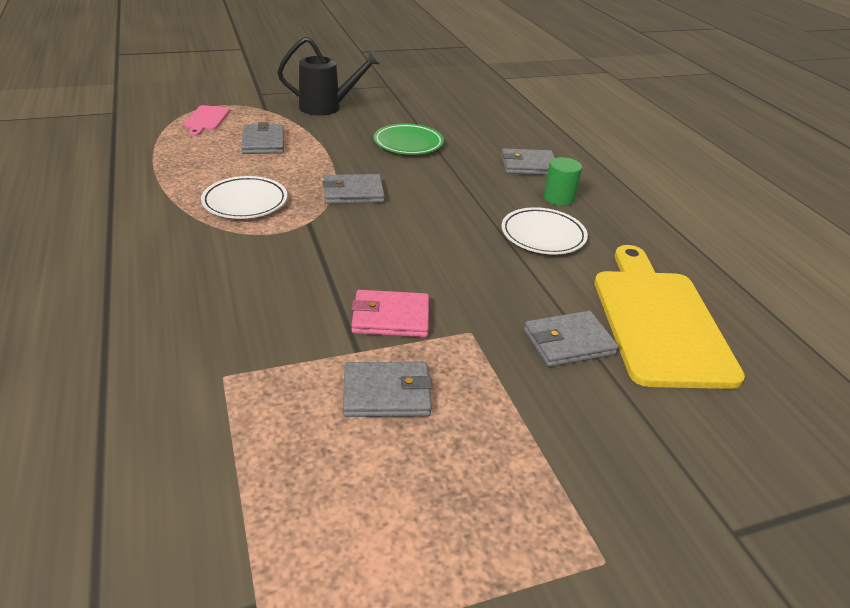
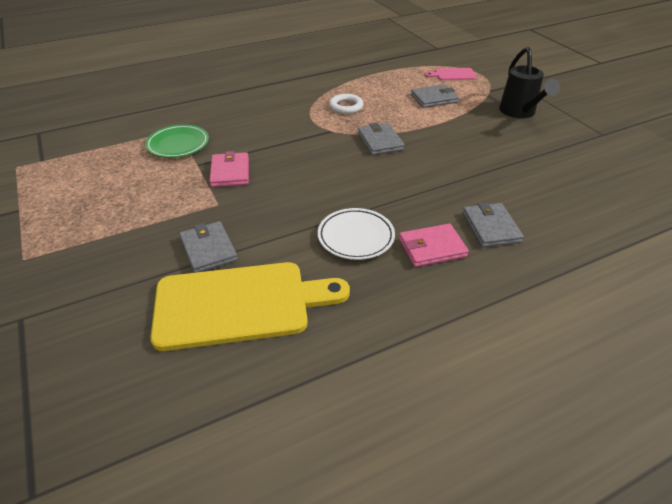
camera: 85 degrees right, 5 degrees up
(245, 202) = (346, 107): white plate -> white ring
(386, 393) = (161, 178): grey wallet -> none
(408, 143) = (483, 156): green plate -> green plate (178, 145)
(559, 198) = (432, 248): green cylinder -> pink wallet

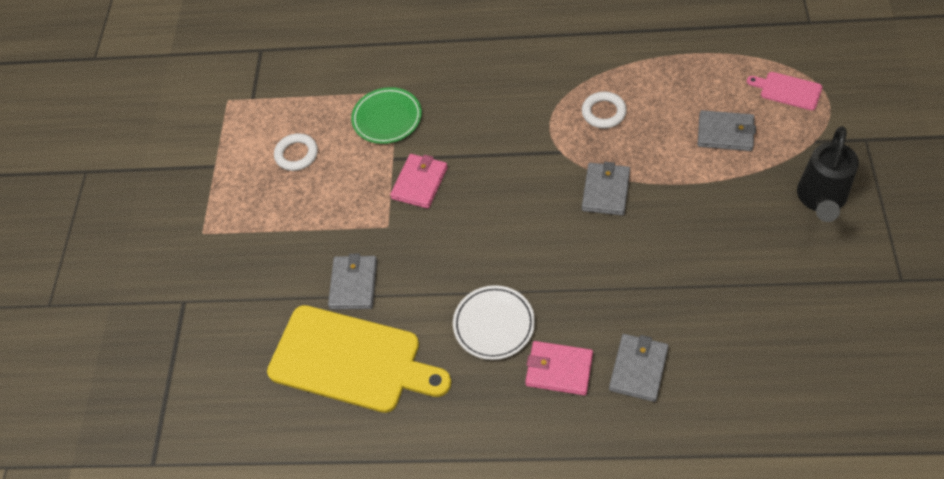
camera: 35 degrees right, 15 degrees up
(104, 183) = (296, 154): none -> white ring

